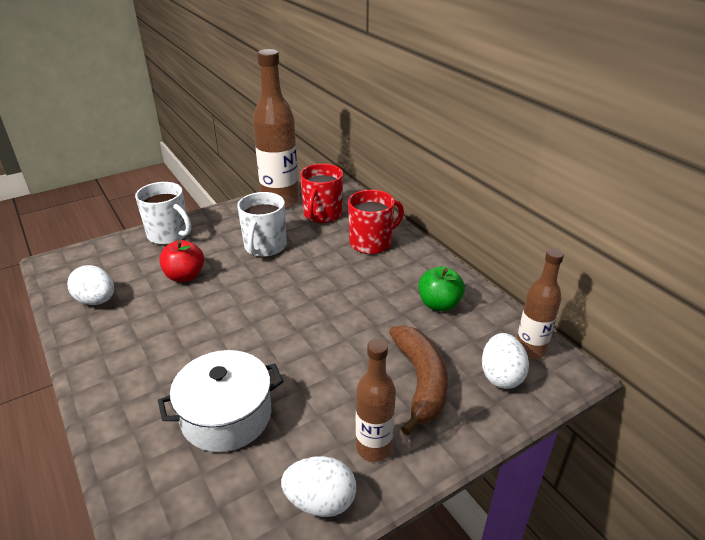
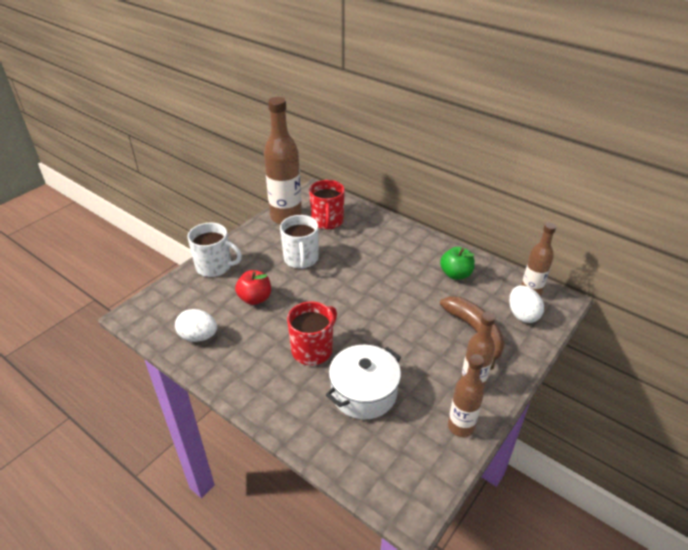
camera: 20 degrees left, 5 degrees up
(320, 501) = (461, 427): white egg -> brown bottle
(371, 243) = (380, 237): red mug -> red mug (313, 349)

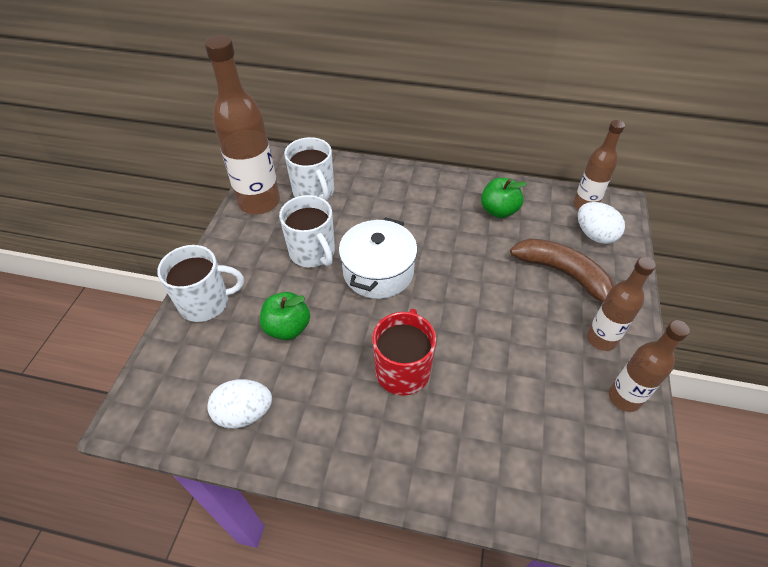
camera: 25 degrees left, 10 degrees up
(255, 298) = (287, 328): red apple -> green apple
(327, 221) = (314, 192): red mug -> white mug
(364, 392) = (497, 402): white pot -> white pot (378, 271)

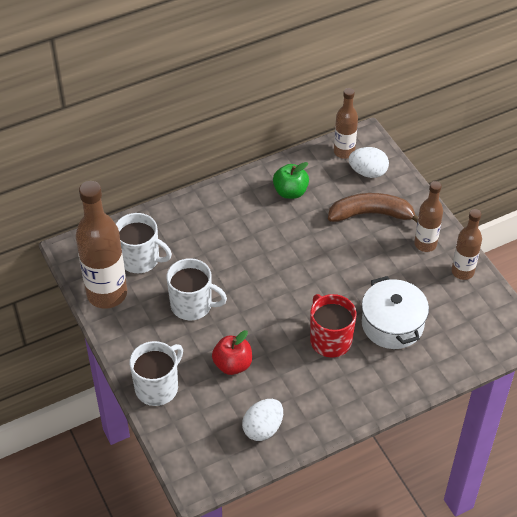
camera: 40 degrees left, 0 degrees up
(287, 328) = (232, 364): green apple -> red apple
(378, 271) = (252, 289): white pot -> white pot (392, 324)

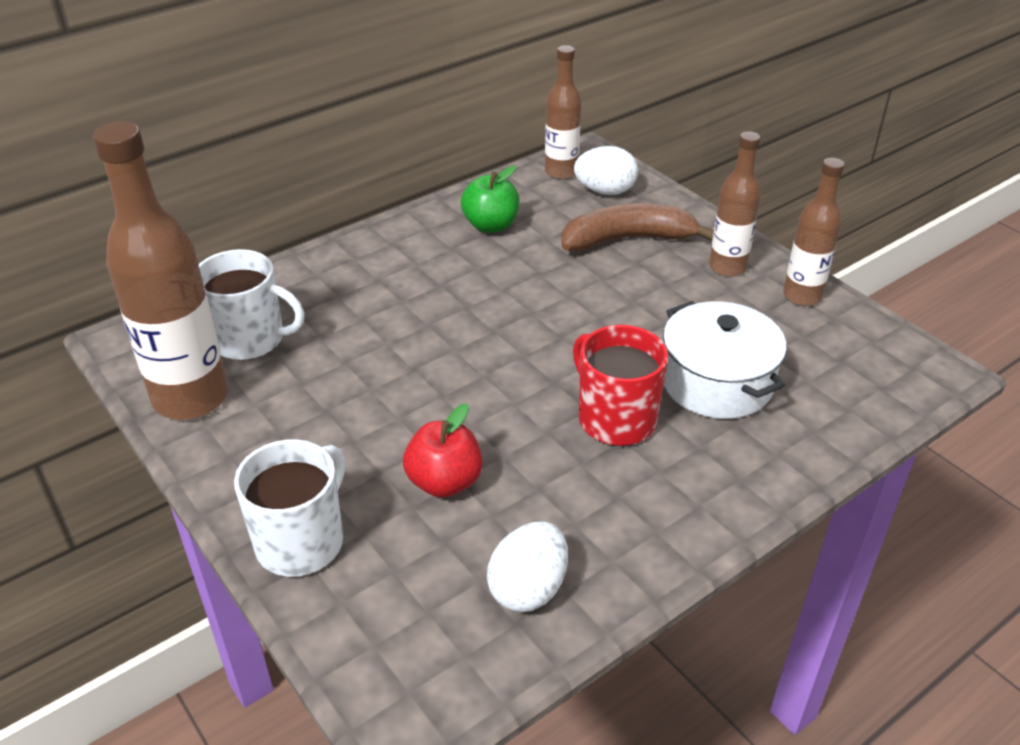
camera: 10 degrees left, 10 degrees down
(192, 305) = (353, 396): white mug -> none

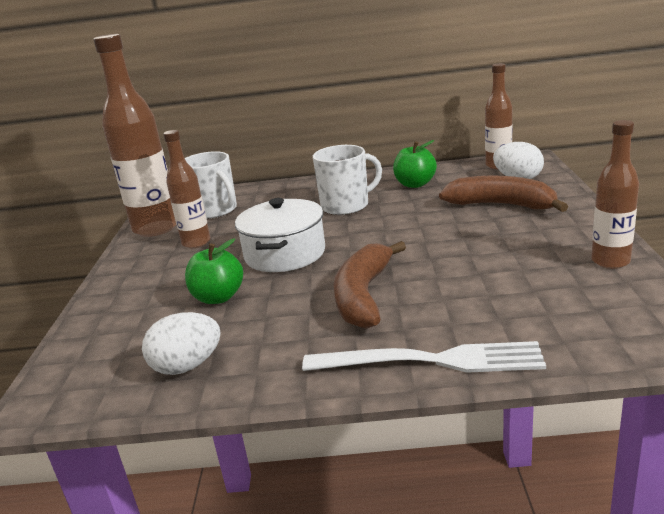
camera: 40 degrees right, 15 degrees down
(301, 541) = (114, 301): white mug -> white mug (346, 206)
(444, 482) = (218, 297): red apple -> green apple
(615, 419) = (363, 296): red mug -> brown banana
(716, 382) = (466, 295): white pot -> white pot (285, 254)
(727, 267) = (563, 233): brown bottle -> brown bottle (196, 243)
(765, 475) = (431, 361): none -> white fork

